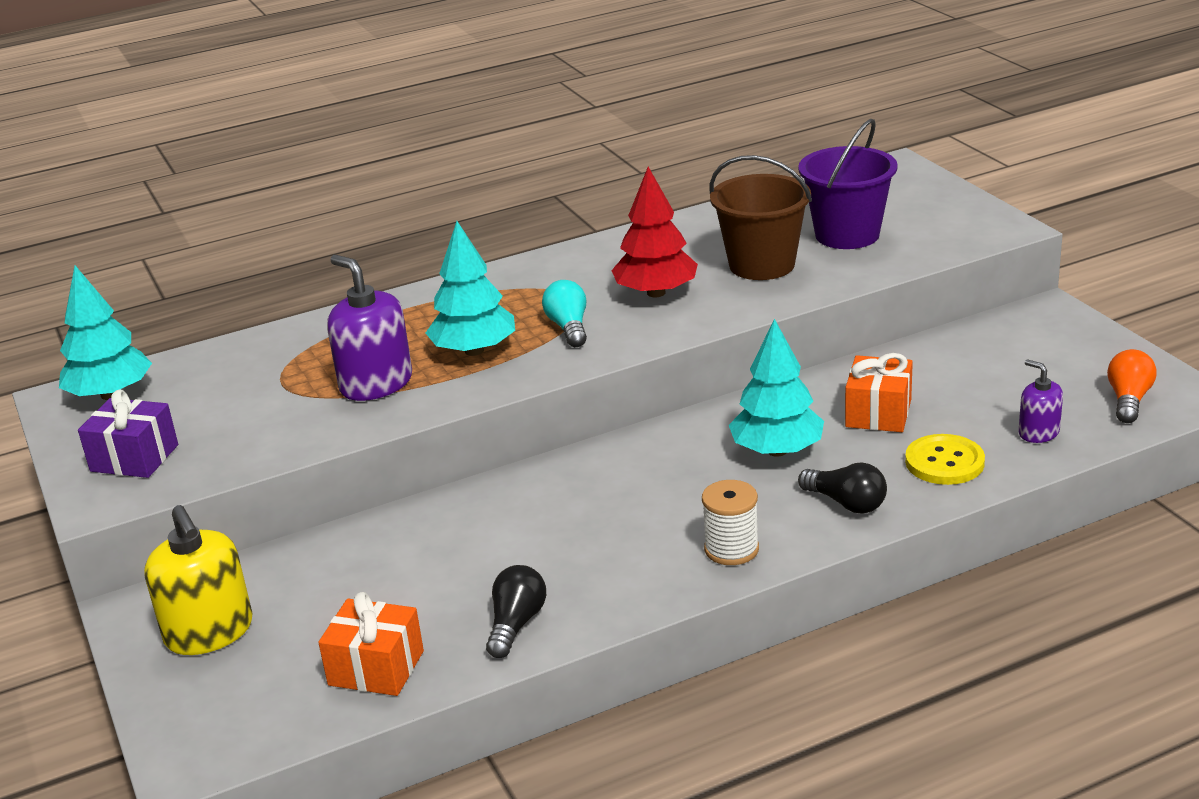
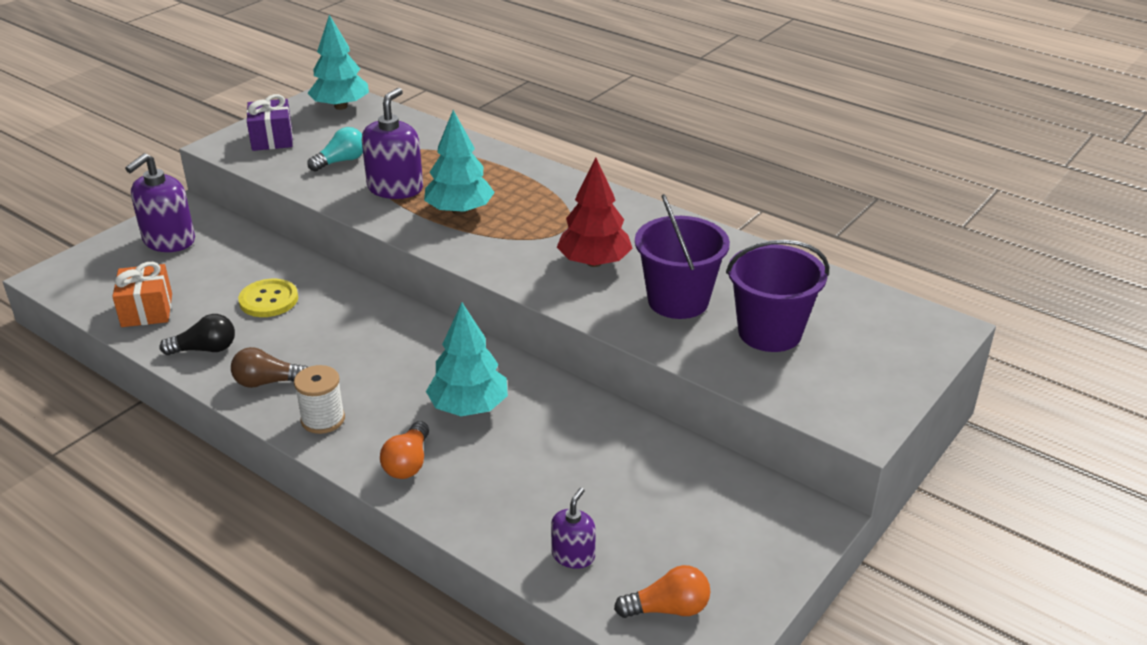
camera: 60 degrees right, 5 degrees up
(209, 632) = (169, 241): yellow soap dispenser -> purple soap dispenser
(569, 327) = (515, 239): turquoise light bulb -> turquoise light bulb (341, 161)
(627, 581) = (267, 382): none -> brown light bulb
(762, 265) = (678, 301): brown bucket -> purple bucket
(846, 503) = (408, 463): black light bulb -> orange light bulb
(878, 413) = (555, 448): orange gift -> none
(944, 462) = (495, 505): yellow button -> yellow button (268, 300)

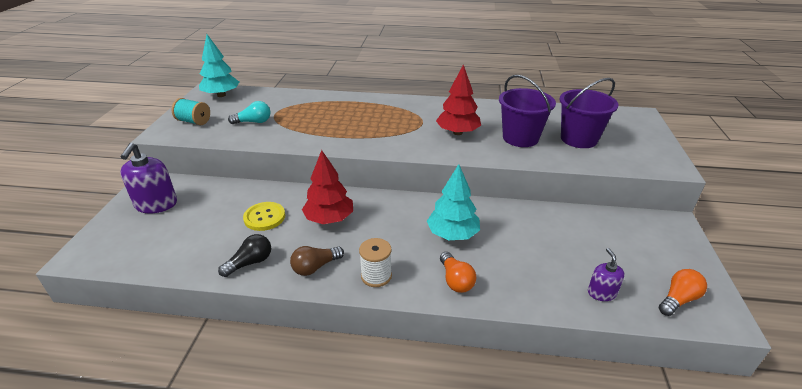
camera: 30 degrees left, 0 degrees up
(147, 310) = (181, 253): orange gift -> none
(272, 139) = (194, 121): purple gift -> turquoise spool
(339, 330) = (329, 219): none -> red tree
(341, 161) = (253, 122): turquoise light bulb -> turquoise light bulb turned 60 degrees clockwise
(395, 188) = (304, 127): purple soap dispenser -> none
(459, 211) = (355, 128): turquoise tree -> none

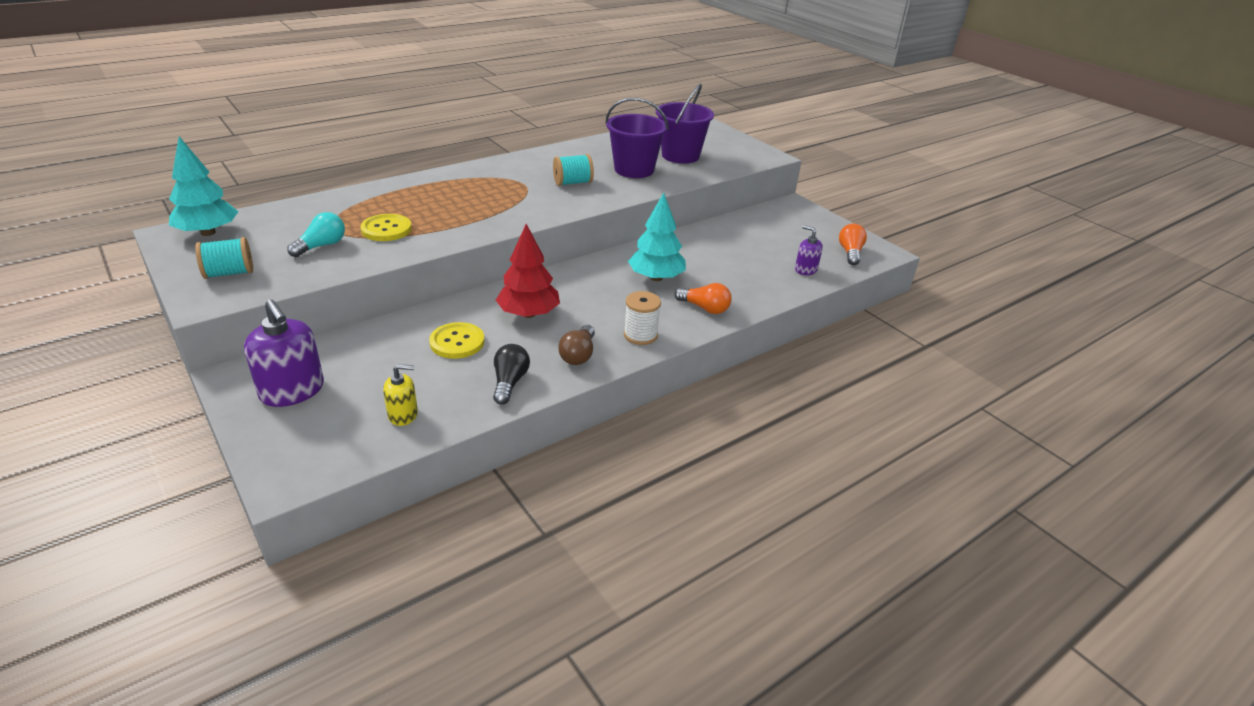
camera: 45 degrees left, 0 degrees up
(174, 250) = (403, 415): none -> yellow soap dispenser
(298, 124) = (386, 229): none -> yellow button
(457, 133) = (573, 183): red tree -> turquoise spool

